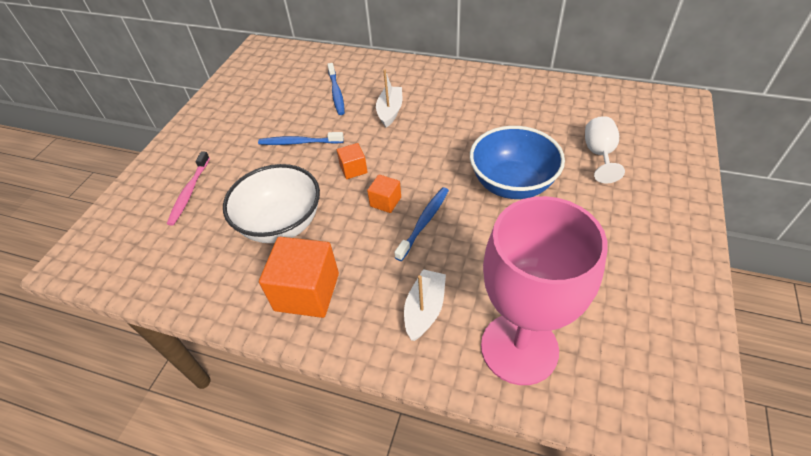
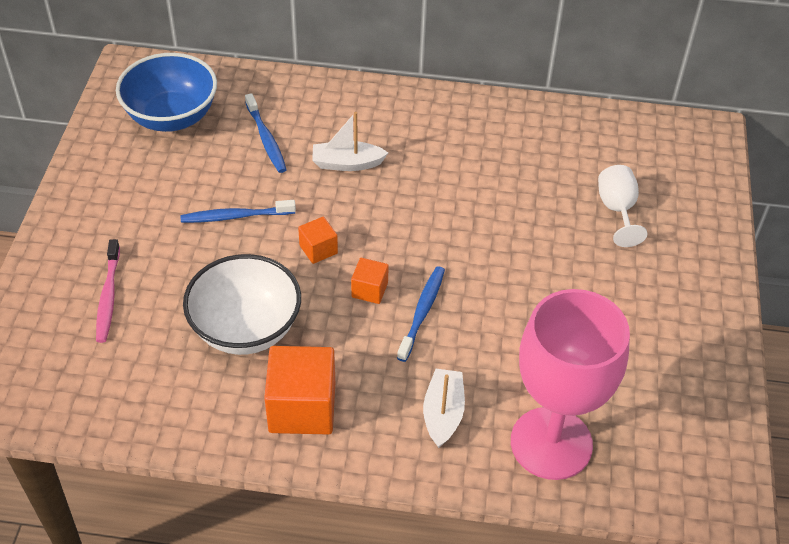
camera: 15 degrees left, 0 degrees up
(390, 111) = (347, 163): white boat -> white boat turned 90 degrees counterclockwise
(512, 184) = (519, 255): blue bowl -> blue bowl (172, 117)

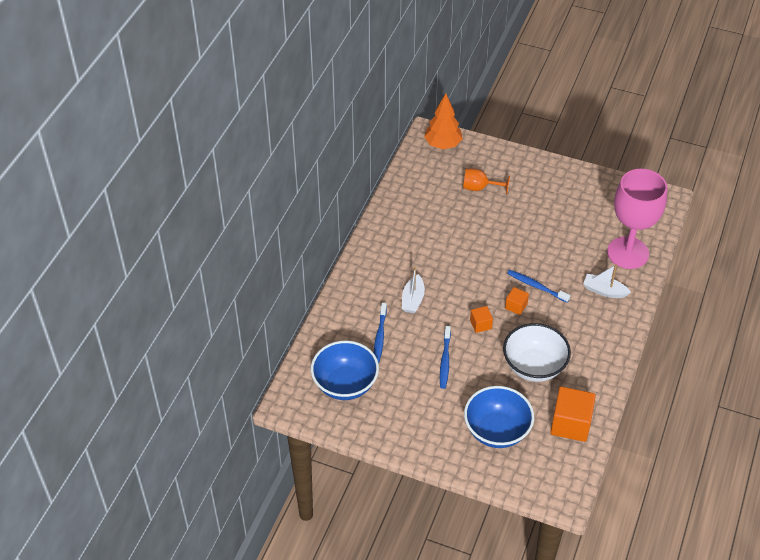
camera: 75 degrees left, 0 degrees up
(108, 296) = (497, 431): pink toothbrush -> blue bowl
(266, 138) = (380, 336): blue toothbrush -> blue toothbrush turned 105 degrees clockwise
(302, 407) = (592, 349): orange cube -> orange cube (570, 424)
(617, 210) = (479, 188): white goblet -> orange goblet
(693, 152) = (443, 144): none -> orange tree

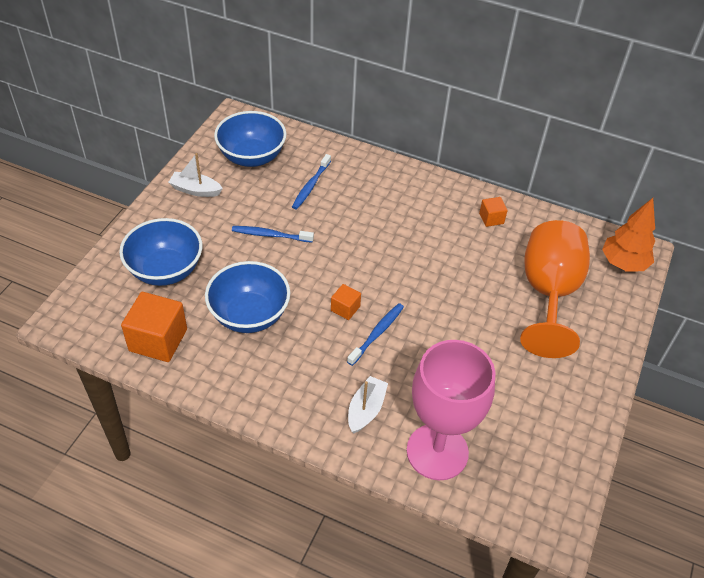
camera: 90 degrees right, 0 degrees up
(380, 336) = (311, 185): blue toothbrush -> blue toothbrush turned 75 degrees counterclockwise
(413, 299) = (361, 215): white boat -> white boat (195, 190)
(479, 188) = (548, 293): orange goblet -> orange goblet, size x2.13
(480, 324) = (319, 271): orange cube -> orange cube (491, 218)
(534, 366) = (249, 315): white bowl -> blue bowl

